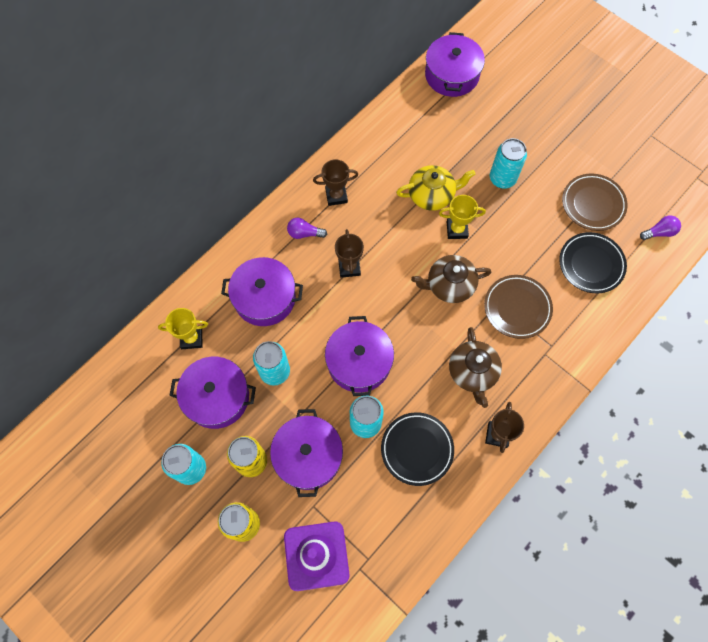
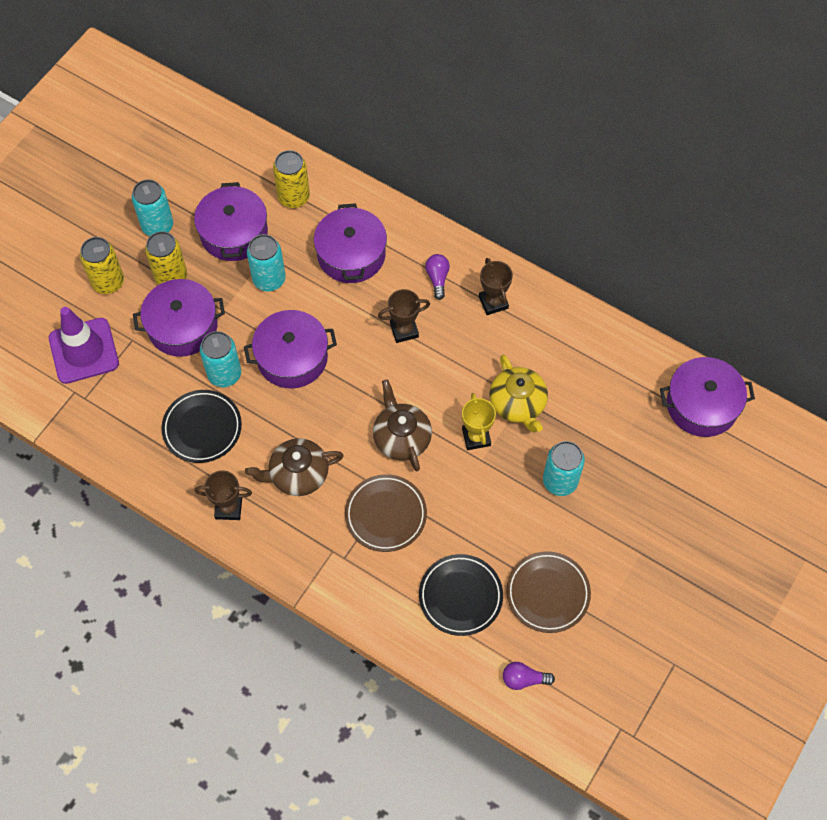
camera: 80 degrees right, 5 degrees down
(191, 338) = (294, 197): yellow trophy -> yellow can
(659, 232) = (524, 679): purple light bulb -> purple light bulb turned 120 degrees clockwise

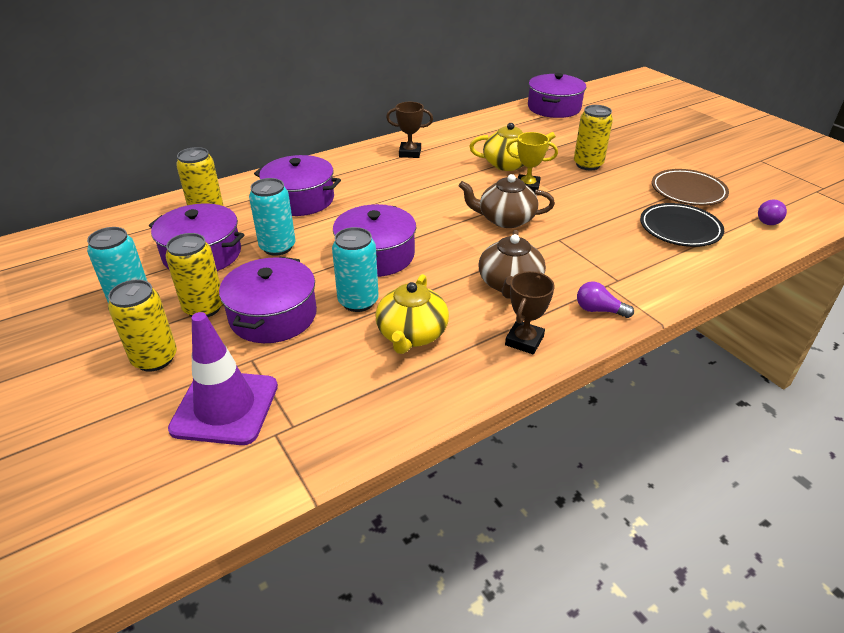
camera: 65 degrees left, 25 degrees down
(202, 428) = (412, 334): black plate -> yellow teapot
(386, 515) = (581, 246): brown plate -> none
(404, 330) = (400, 193): brown trophy -> none
(437, 278) = (365, 169): purple light bulb -> purple light bulb (599, 310)
(560, 481) = (588, 164): turquoise can -> yellow can

